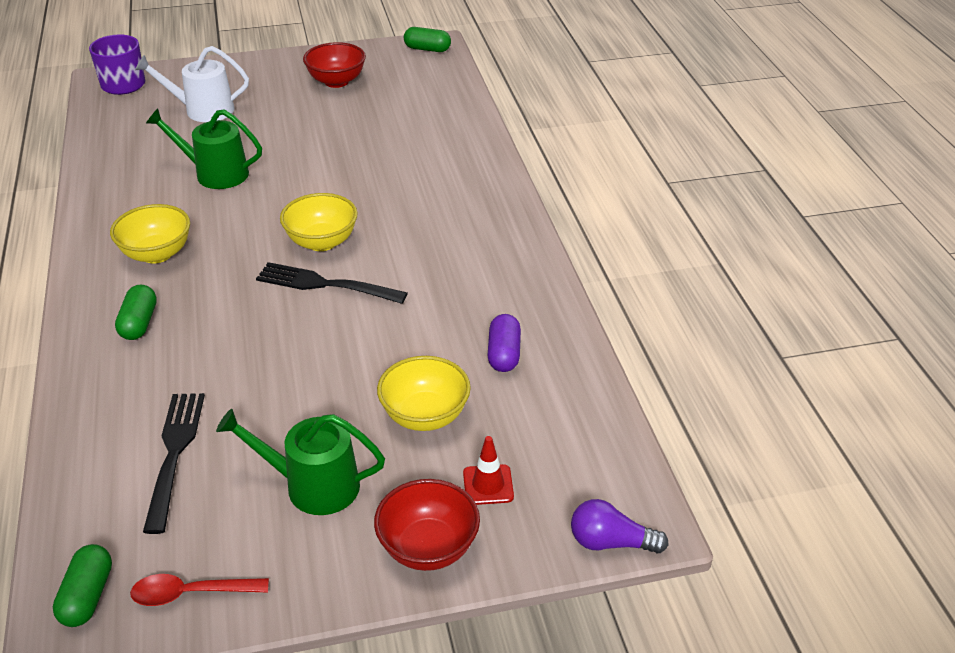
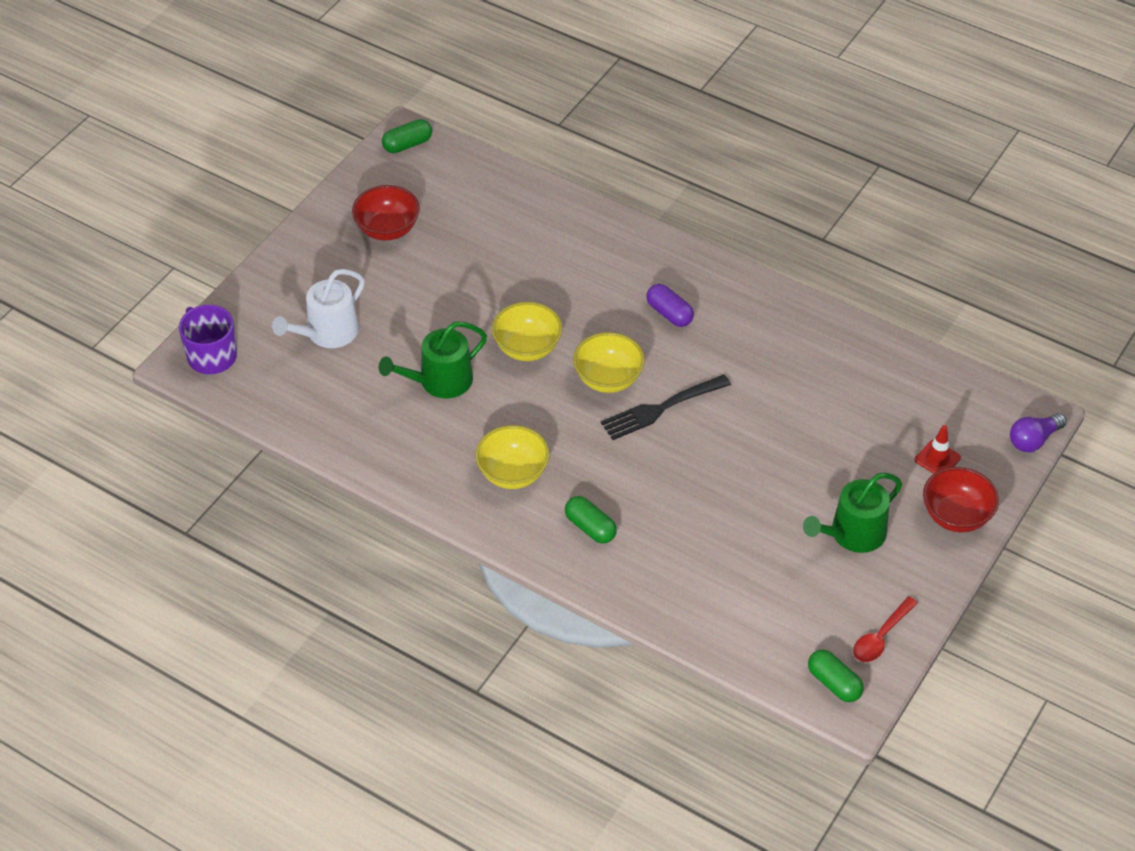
camera: 45 degrees left, 10 degrees up
(174, 455) = (753, 582): black fork -> none
(425, 416) = (849, 446): yellow bowl -> yellow bowl (527, 348)
(504, 354) = (836, 372): purple capsule -> purple capsule (669, 313)

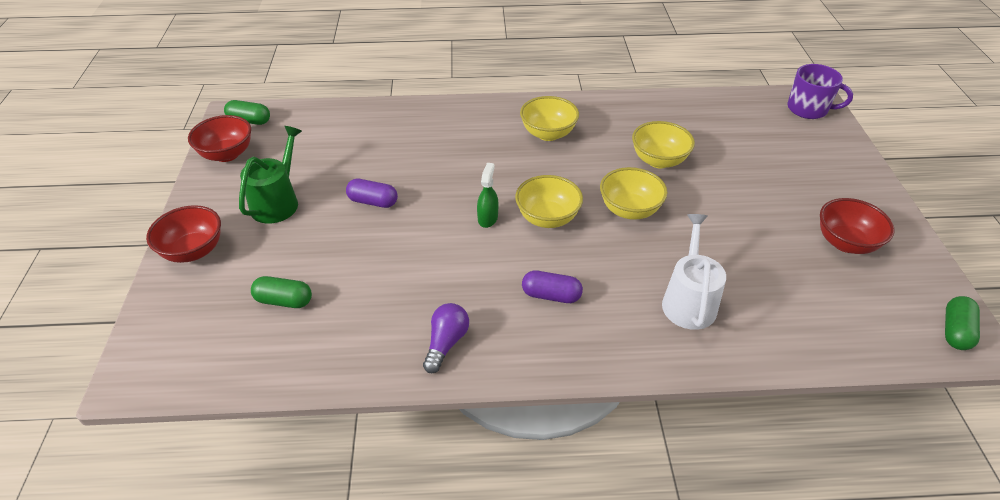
camera: 145 degrees right, 5 degrees down
(327, 333) = (767, 153): white watering can -> white watering can (688, 301)
(440, 381) = (658, 160): green watering can -> yellow bowl
(590, 528) = (469, 129): green capsule -> green capsule (284, 300)
(662, 408) = (487, 218): black fork -> green spray bottle
(757, 484) = (373, 202): none -> purple capsule
(881, 637) = (227, 154): red spoon -> red bowl
(937, 459) = (227, 288): red traffic cone -> none
(1033, 440) = (131, 351): purple light bulb -> purple light bulb (446, 343)

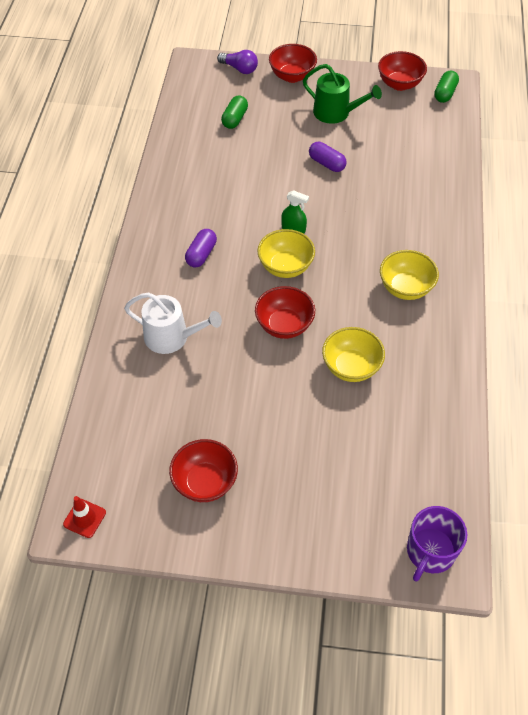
camera: 100 degrees right, 10 degrees up
(373, 202) = (327, 163): purple capsule -> purple capsule turned 75 degrees counterclockwise
(446, 343) = (175, 193): purple light bulb -> purple light bulb (239, 69)
(629, 210) = (284, 325): yellow bowl -> red bowl
(955, 331) = (84, 518): green capsule -> red traffic cone

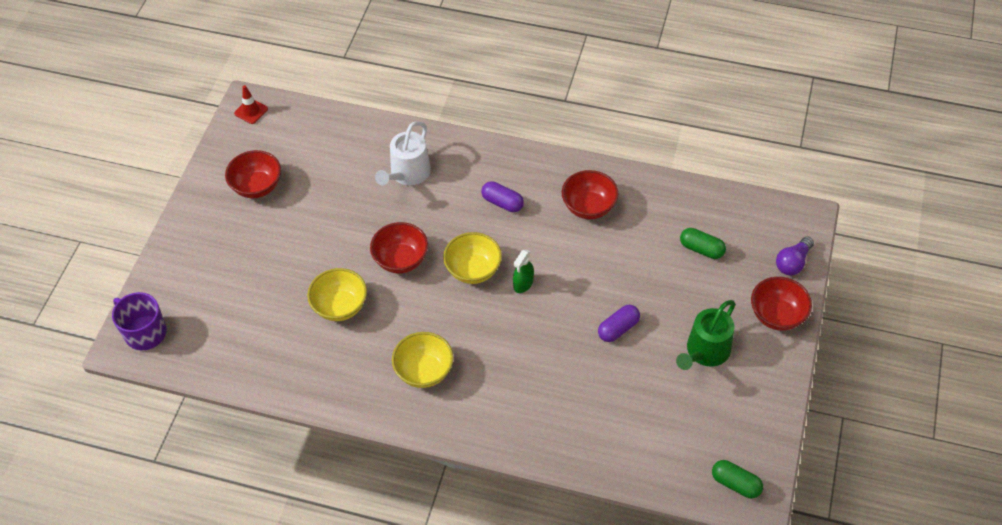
camera: 100 degrees right, 0 degrees up
(399, 84) = (757, 433): red bowl -> red bowl (589, 207)

